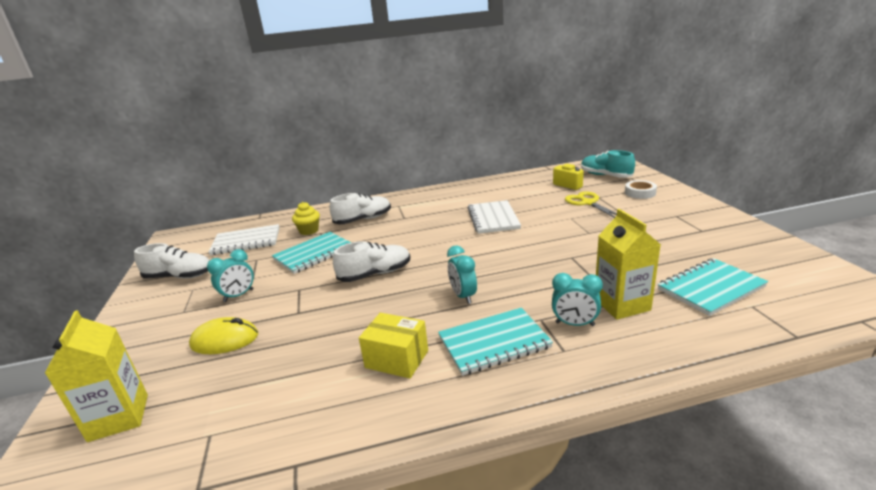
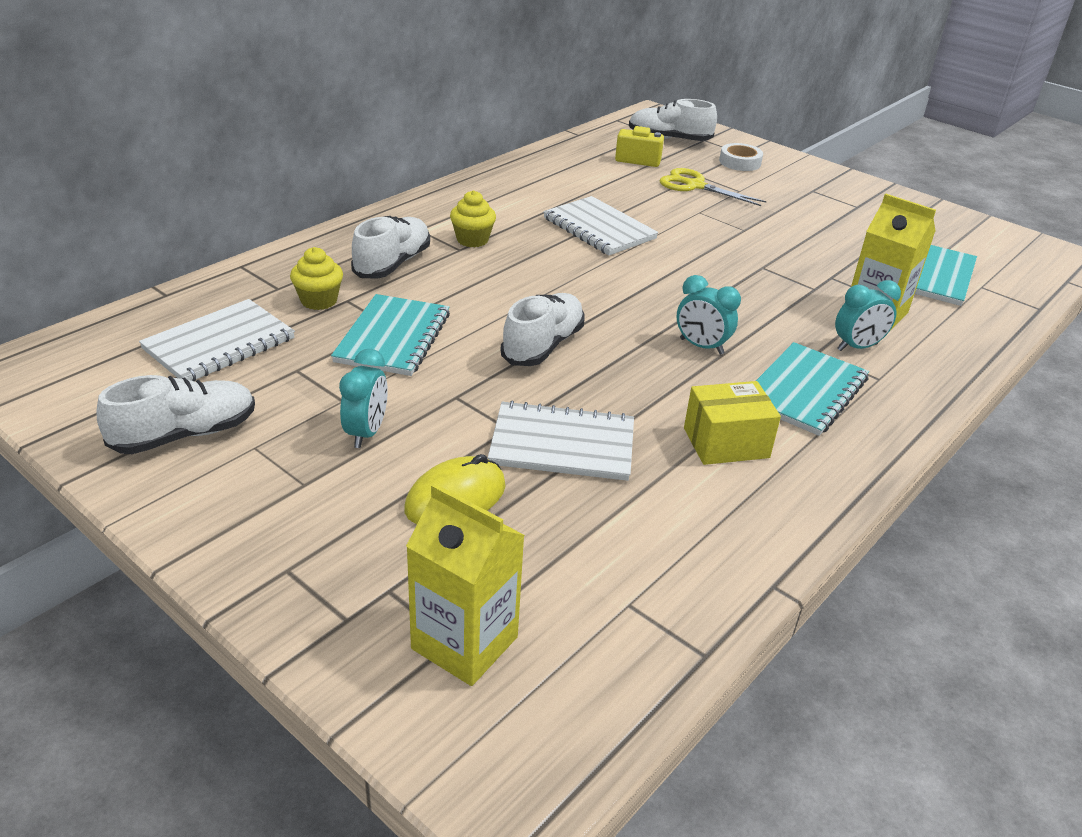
camera: 40 degrees left, 10 degrees up
(309, 329) = (562, 444): none -> white notebook
(416, 214) = (472, 240): none -> yellow cupcake
(605, 176) = (669, 139): turquoise shoe -> white shoe

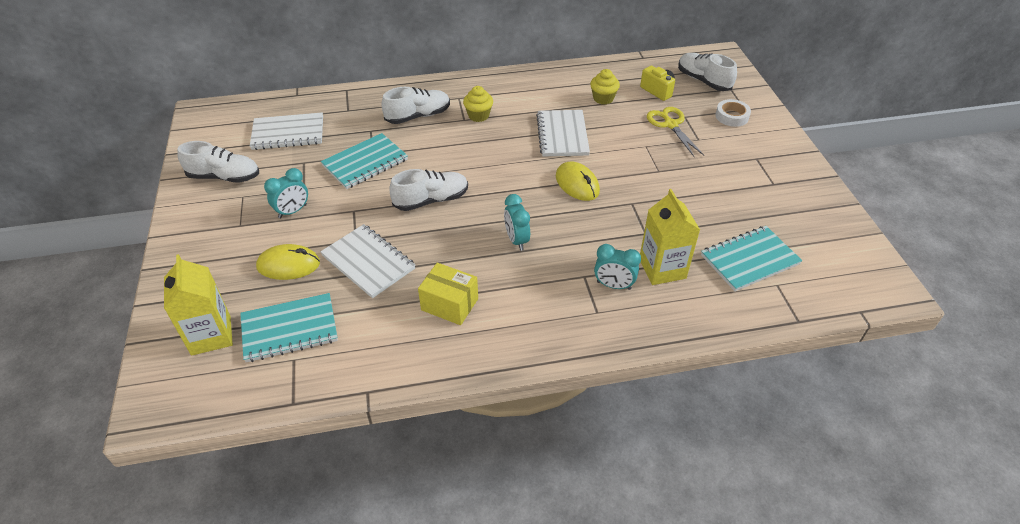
camera: 40 degrees right, 10 degrees up
(319, 301) = (357, 125): yellow cupcake -> yellow cupcake (603, 98)
(684, 269) = (577, 184): none -> yellow mouse
(804, 391) = (537, 297): turquoise notebook -> turquoise notebook (289, 329)

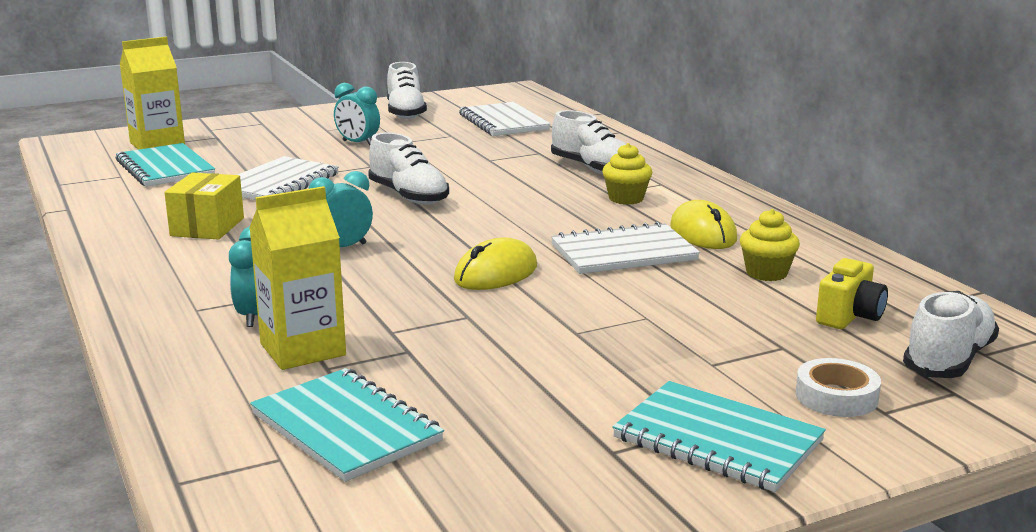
camera: 75 degrees right, 25 degrees down
(288, 265) = (266, 154): yellow mouse -> yellow mouse (703, 233)
(365, 163) = (468, 159): turquoise notebook -> turquoise notebook (717, 440)
(670, 125) = (738, 335): yellow scissors -> none

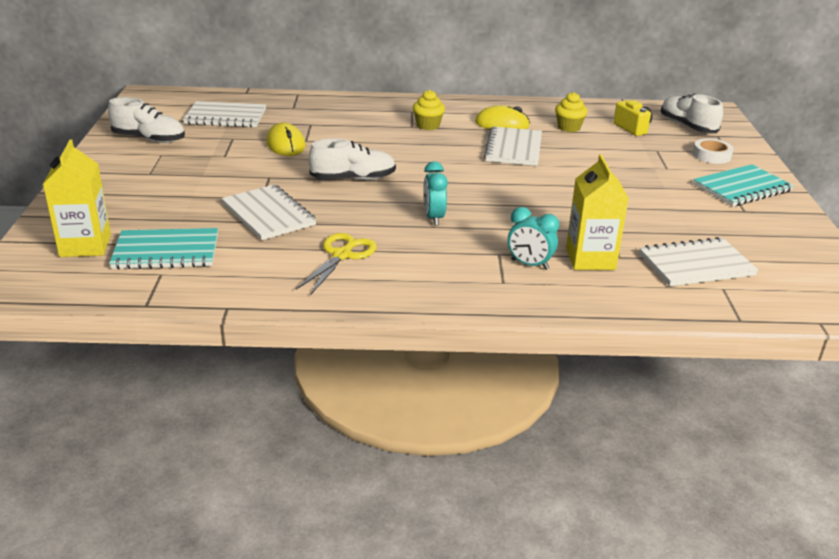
camera: 65 degrees left, 10 degrees up
(207, 227) = (342, 255): yellow box -> yellow scissors
(346, 428) = (696, 265): turquoise notebook -> white notebook
(358, 143) = (206, 170): turquoise clock -> none
(496, 273) = (516, 185): yellow mouse -> yellow mouse (286, 144)
(593, 169) = (364, 119): white shoe -> none

